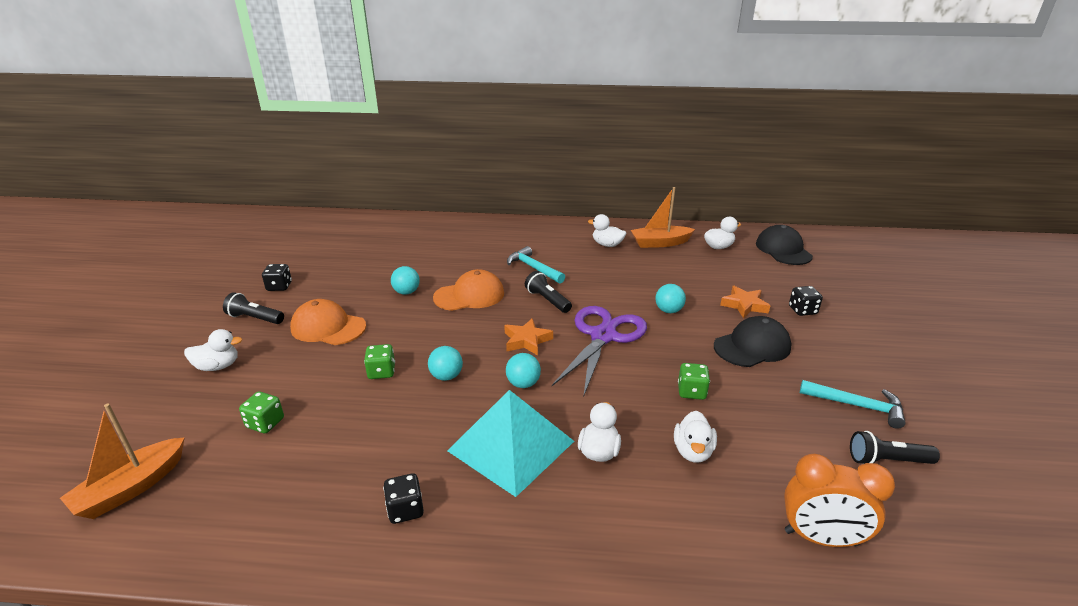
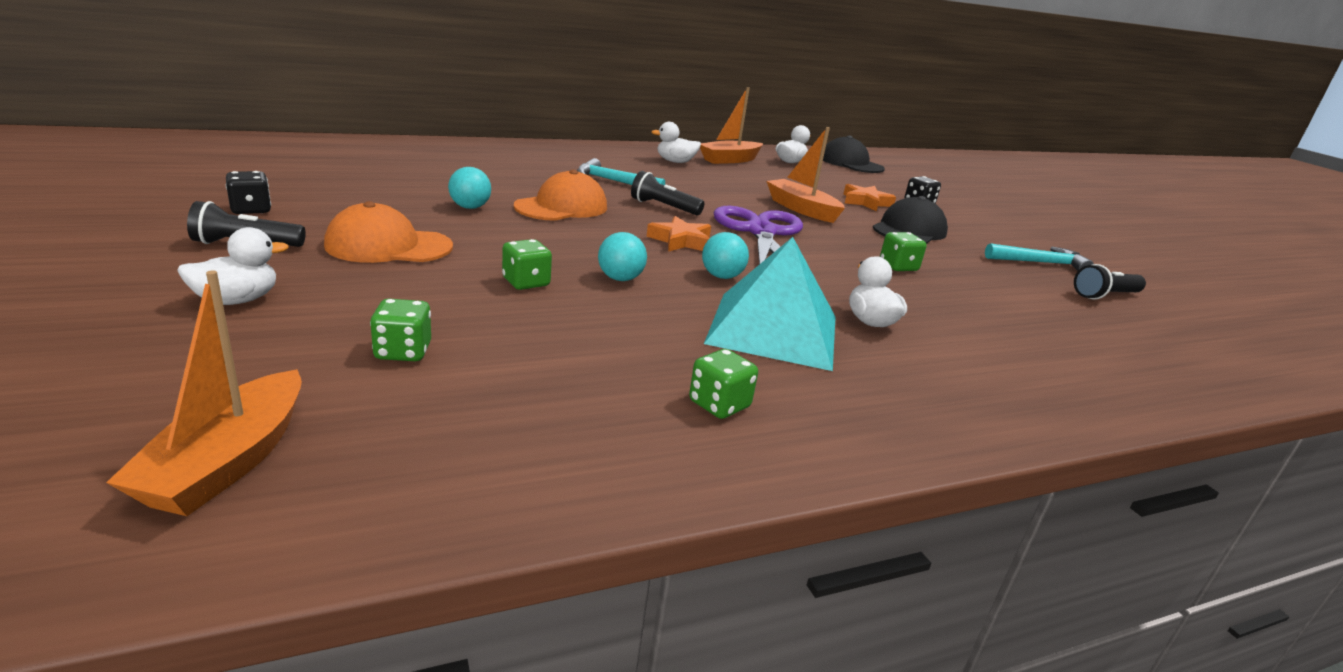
camera: 30 degrees left, 5 degrees down
(405, 510) = (719, 404): black dice -> green dice
(668, 310) = (801, 209): turquoise ball -> orange boat
(693, 451) = (954, 310): white duck -> none
(820, 538) = (1126, 353): orange clock -> none

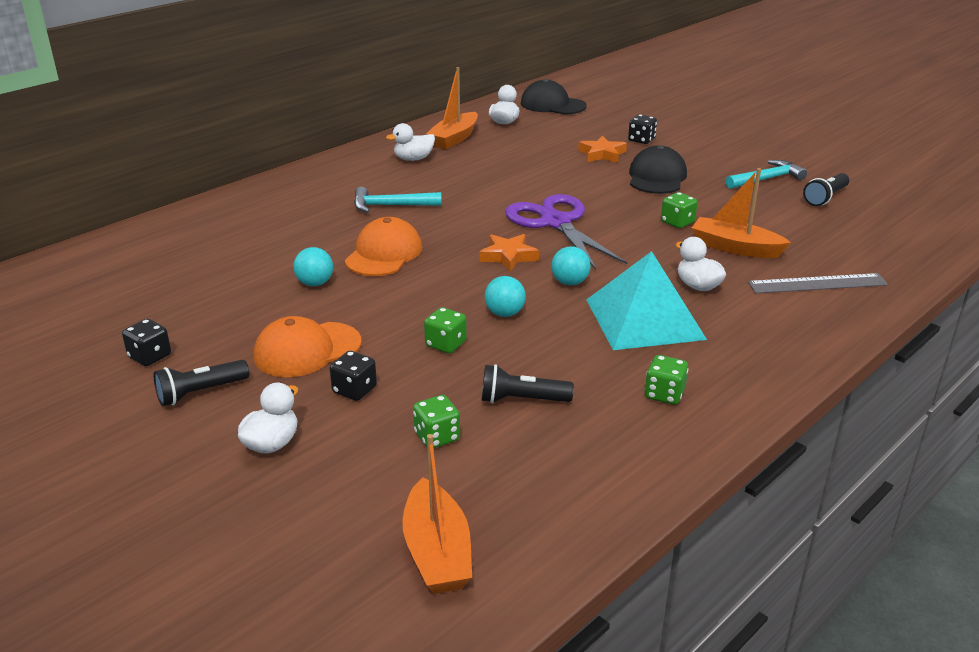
camera: 20 degrees left, 5 degrees up
(383, 287) = (354, 390): none -> black dice
(663, 207) = (459, 222): black flashlight -> black flashlight (521, 400)
(801, 209) = (562, 183): orange boat -> orange boat (735, 248)
(1033, 364) = (817, 283): none -> grey ruler

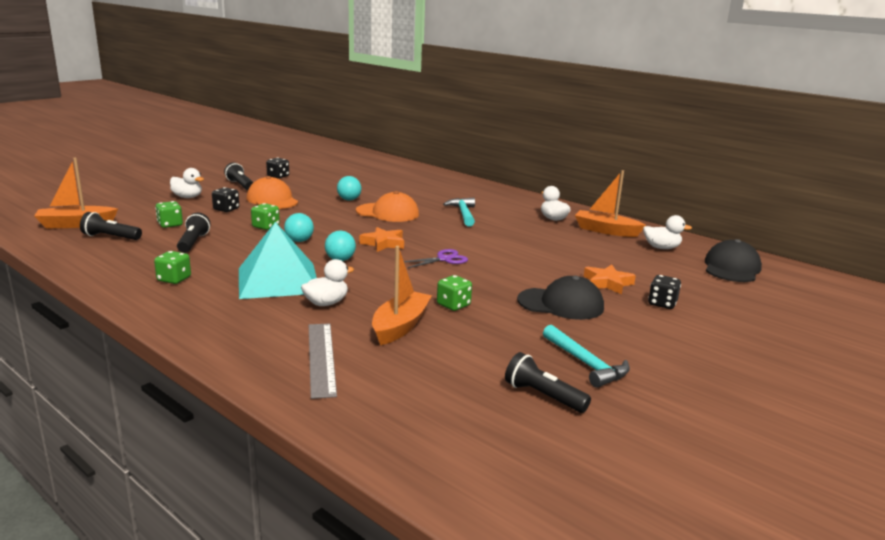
camera: 85 degrees right, 10 degrees down
(506, 490) = (110, 237): none -> black flashlight
(555, 223) = (444, 259): purple scissors -> purple scissors, size x0.50

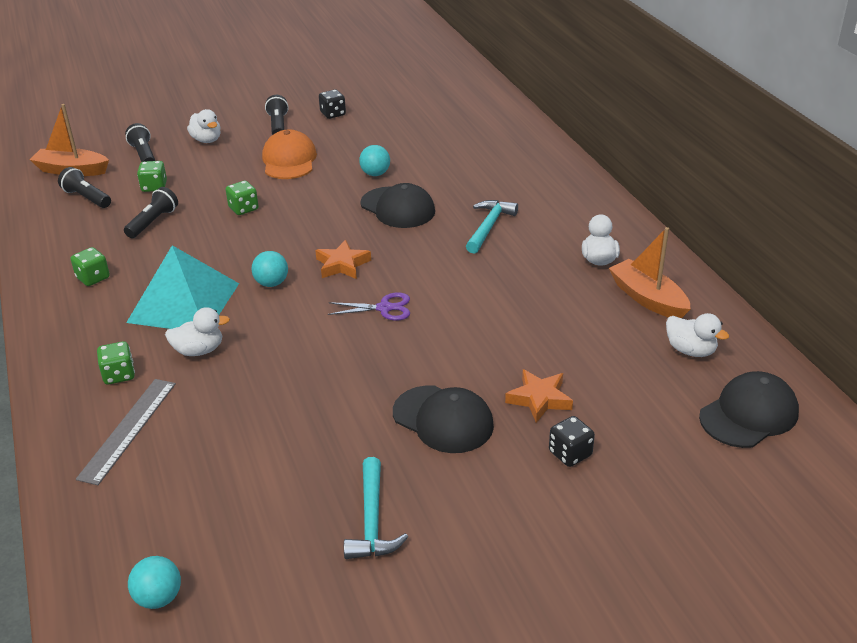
camera: 30 degrees right, 15 degrees up
(226, 209) = (228, 169): black dice -> none
(299, 241) = (257, 241): turquoise ball -> turquoise ball (159, 598)
(387, 213) = (398, 208): orange cap -> black cap
(400, 326) = (238, 406): orange boat -> none
(453, 305) = (322, 388): green dice -> green dice (119, 375)
(543, 396) = (281, 550): black flashlight -> black flashlight (143, 155)

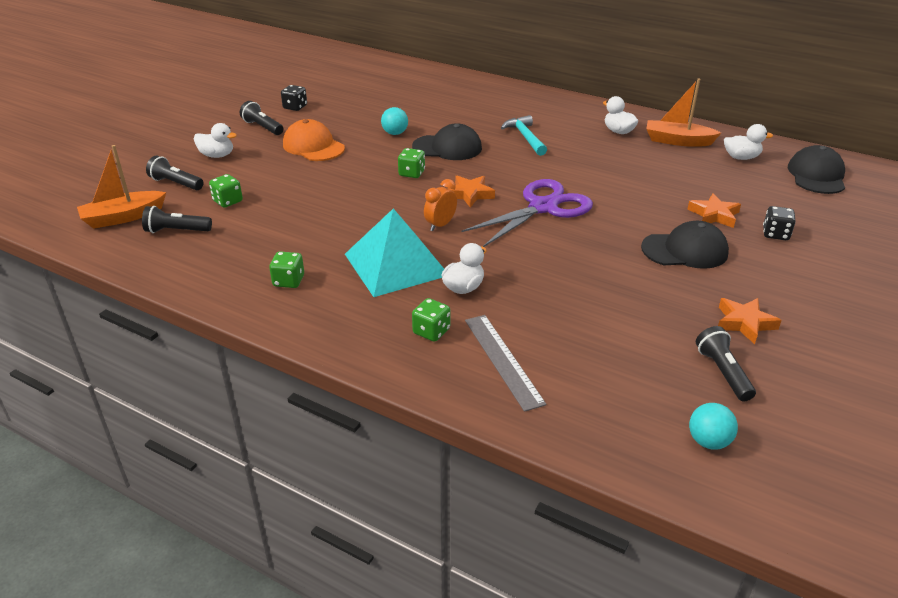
camera: 40 degrees left, 0 degrees up
(153, 222) = (271, 224): black flashlight -> black flashlight (722, 372)
(243, 209) = (333, 188): green dice -> green dice (411, 173)
(271, 283) = (440, 225): turquoise ball -> orange clock
(372, 521) = (744, 323): turquoise hammer -> orange star
(384, 308) = (543, 207): purple scissors -> purple scissors, size x2.00

